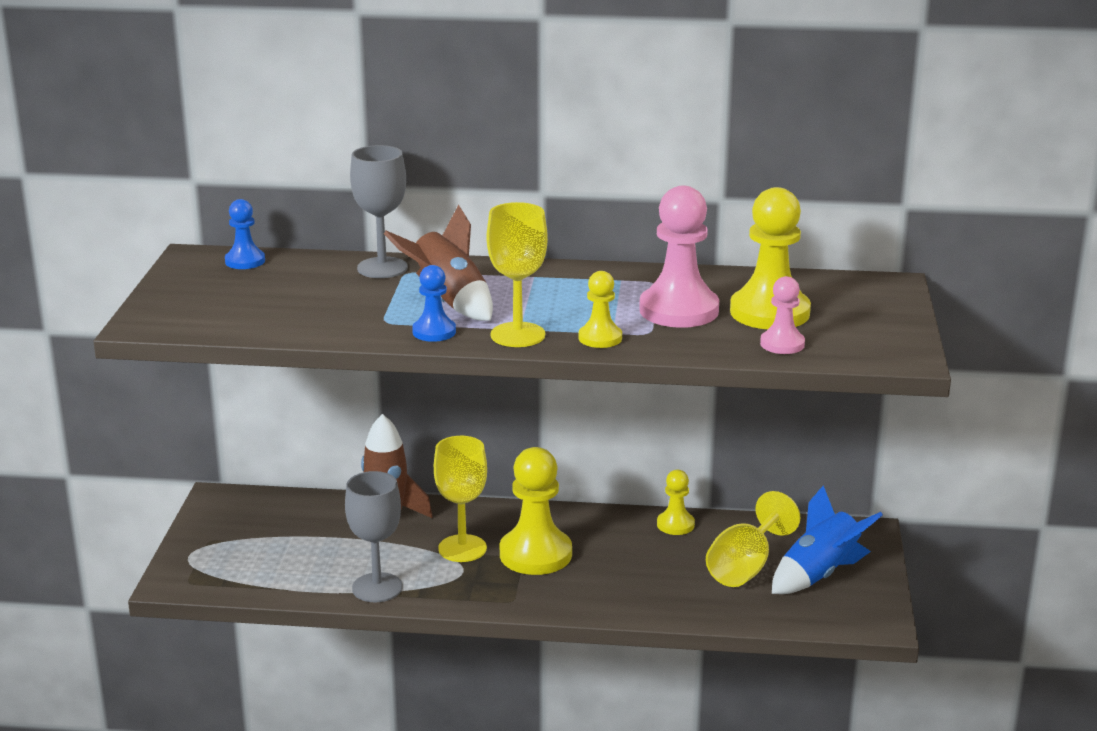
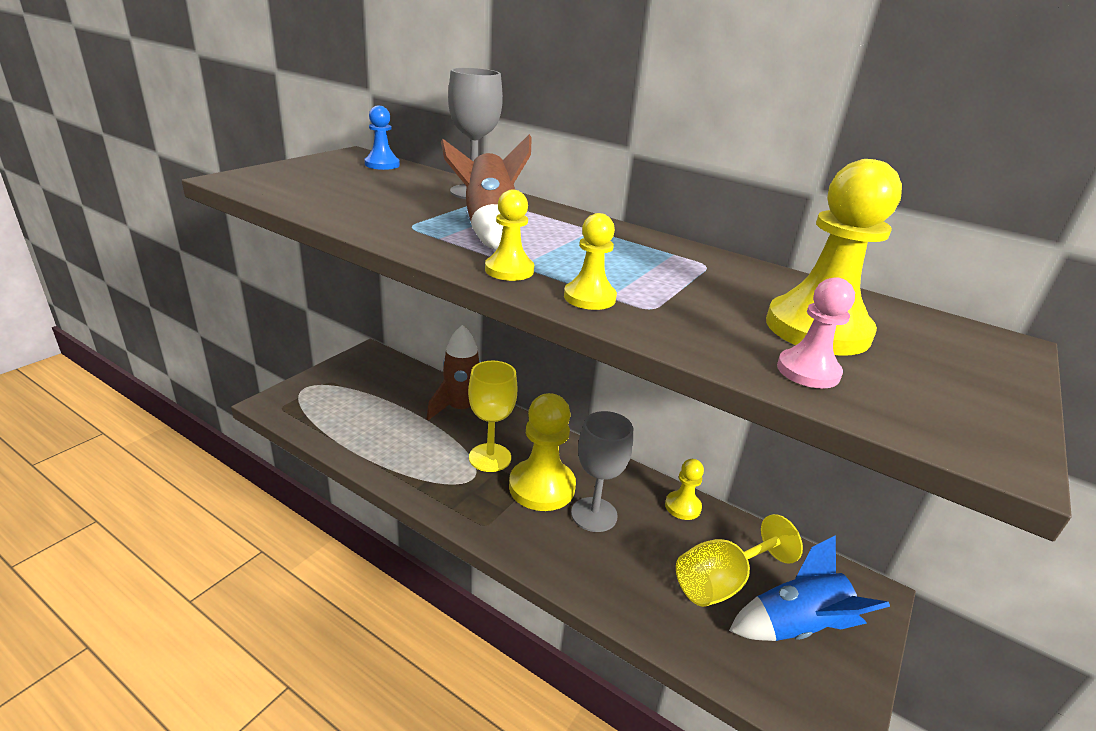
camera: 25 degrees right, 5 degrees up
(377, 588) = (395, 466): grey goblet -> grey goblet (594, 514)
(434, 332) = (437, 245): blue pawn -> none
(517, 335) = (509, 270): yellow goblet -> yellow pawn
(679, 310) = (707, 296): pink pawn -> none

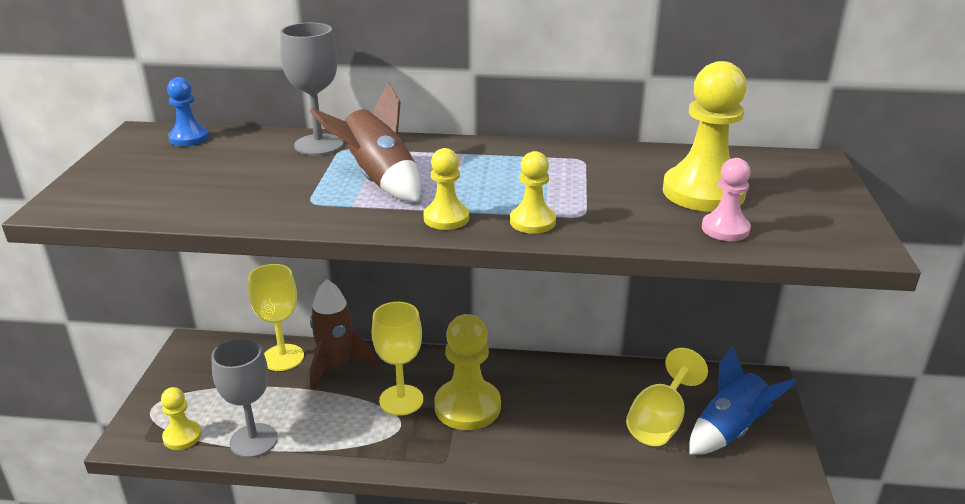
camera: 25 degrees left, 0 degrees up
(426, 387) = (283, 357): none -> yellow goblet
(594, 514) = (528, 411): grey goblet -> grey goblet (253, 440)
(682, 506) = (592, 374): yellow pawn -> yellow pawn (182, 436)

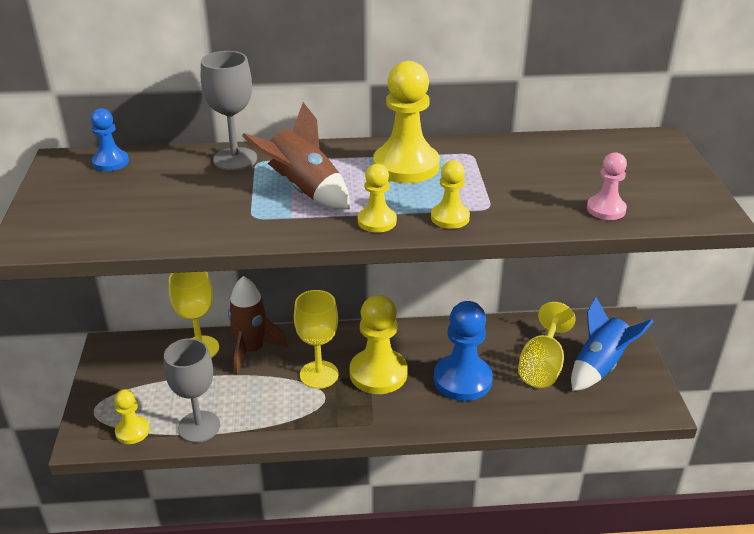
camera: 10 degrees left, 5 degrees up
(562, 425) = (462, 380): none -> blue pawn
(703, 192) = (579, 176): yellow pawn -> yellow pawn (406, 166)

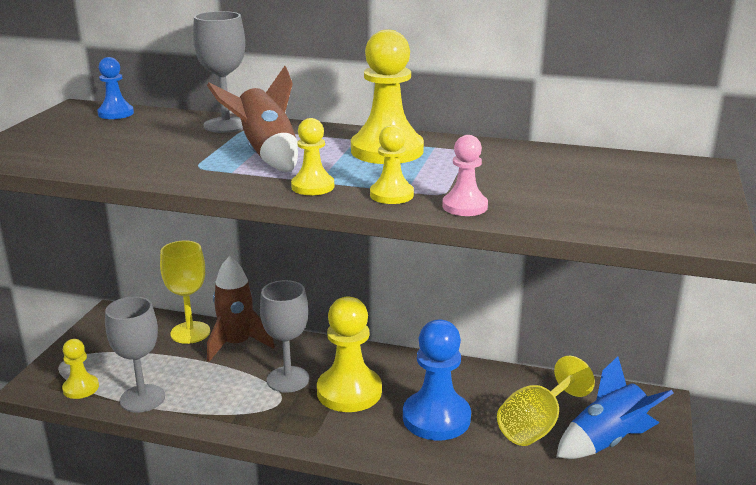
camera: 20 degrees right, 10 degrees down
(319, 374) = (288, 379): yellow goblet -> grey goblet
(606, 209) = (576, 214): pink pawn -> pink pawn (464, 206)

